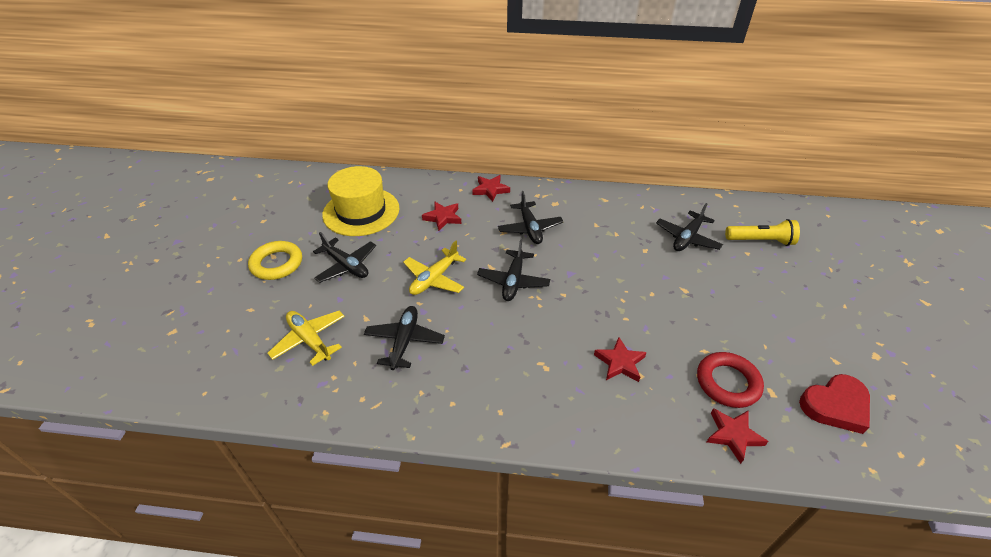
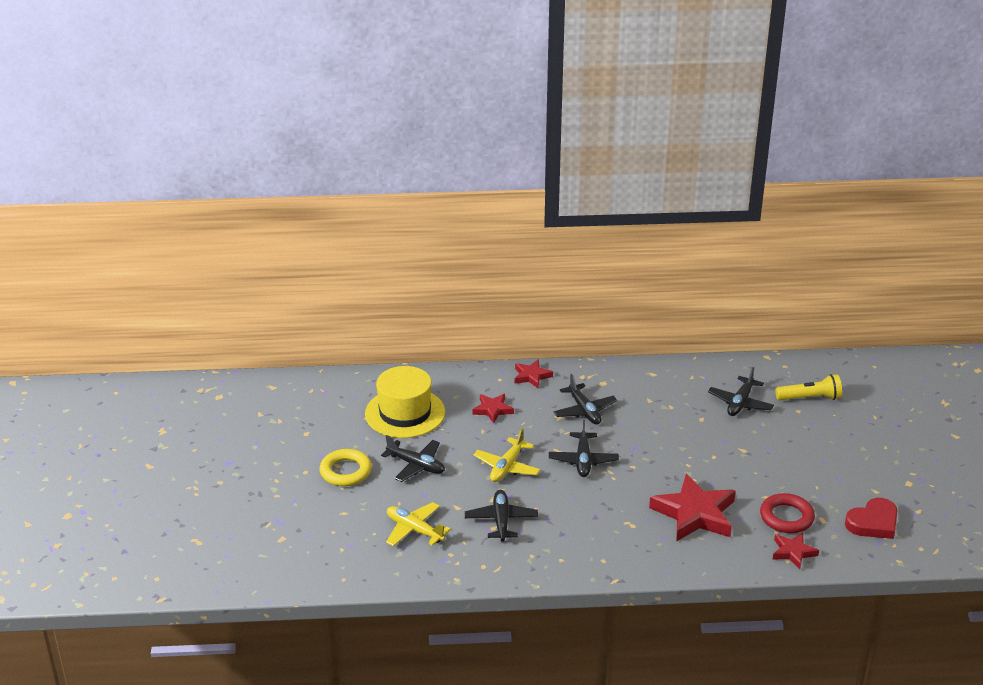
camera: 10 degrees left, 10 degrees down
(620, 362) = (694, 514): red star -> red star, size x1.93

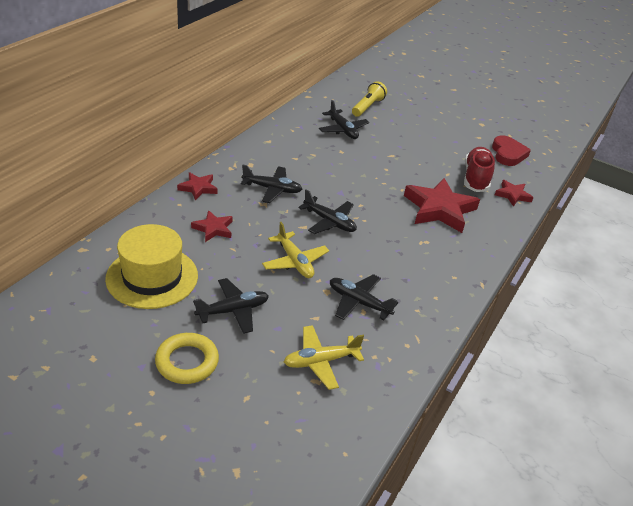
camera: 60 degrees left, 5 degrees up
(786, 517) = (476, 178): red ring -> red shoe

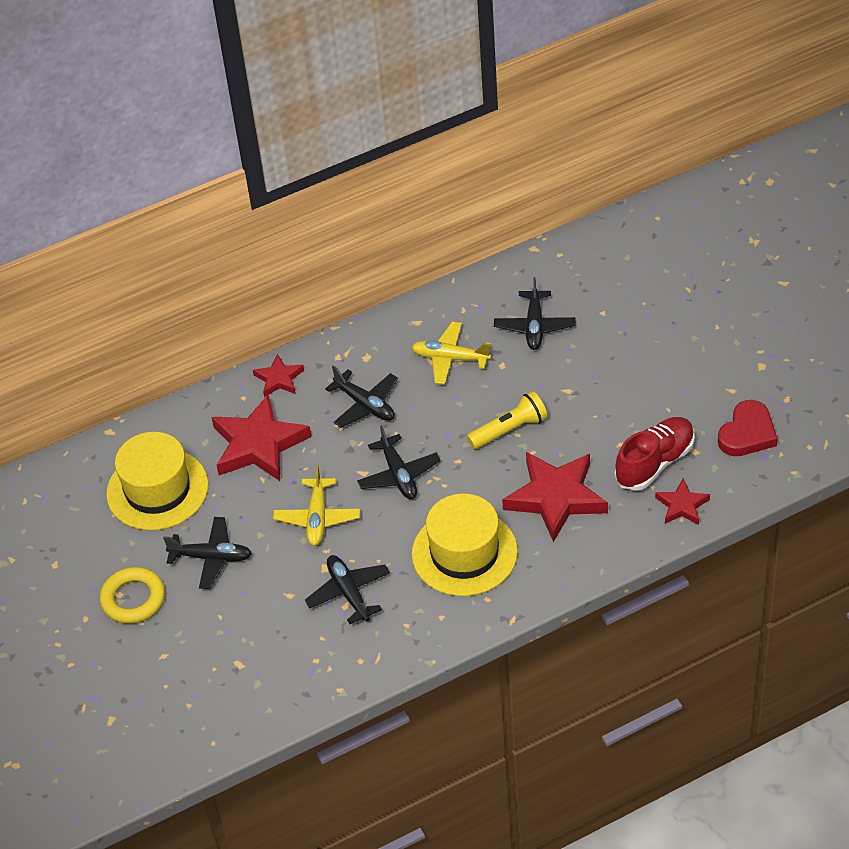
camera: 40 degrees right, 10 degrees up
(213, 229) = (259, 445): red star -> red star, size x1.93
(321, 361) = (258, 645): yellow plane -> yellow plane (450, 358)
(367, 107) = (607, 290): yellow flashlight -> yellow flashlight (510, 430)
(414, 254) = (464, 553): none -> yellow hat

